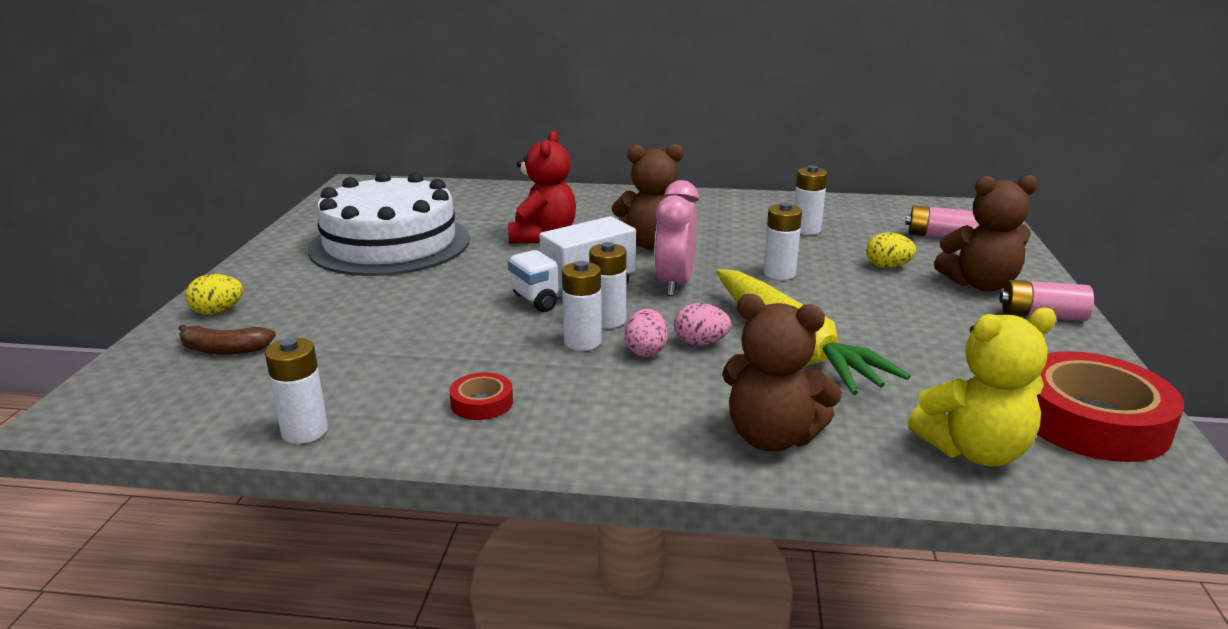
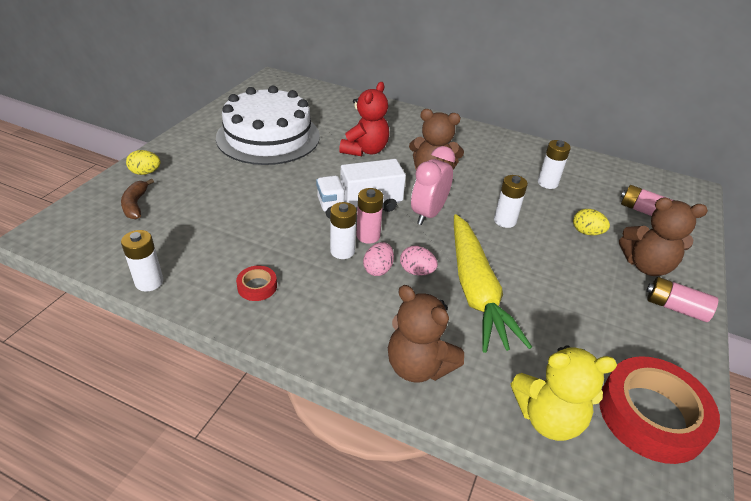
camera: 15 degrees right, 15 degrees up
(224, 349) = (135, 205): brown banana -> brown banana turned 60 degrees clockwise
(608, 320) = (368, 236): white battery -> pink battery

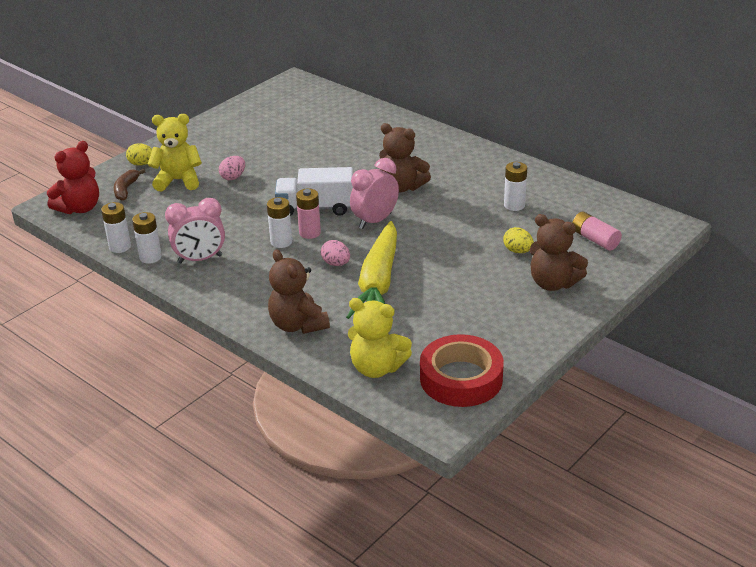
camera: 20 degrees right, 5 degrees down
(194, 188) = (178, 181): none -> yellow teddy bear
(257, 286) = (200, 259): red tape -> pink clock
(268, 137) = (262, 140): white cake -> none
(365, 150) = (349, 160): red teddy bear -> red teddy bear (79, 208)
(378, 269) = (304, 258): pink egg -> pink egg (233, 177)
(505, 221) = (444, 233): white battery -> white battery (150, 257)
(675, 307) = (550, 316): pink battery -> none

